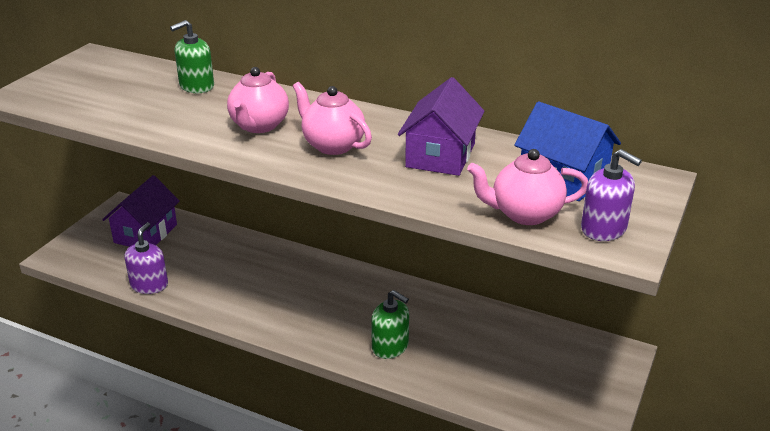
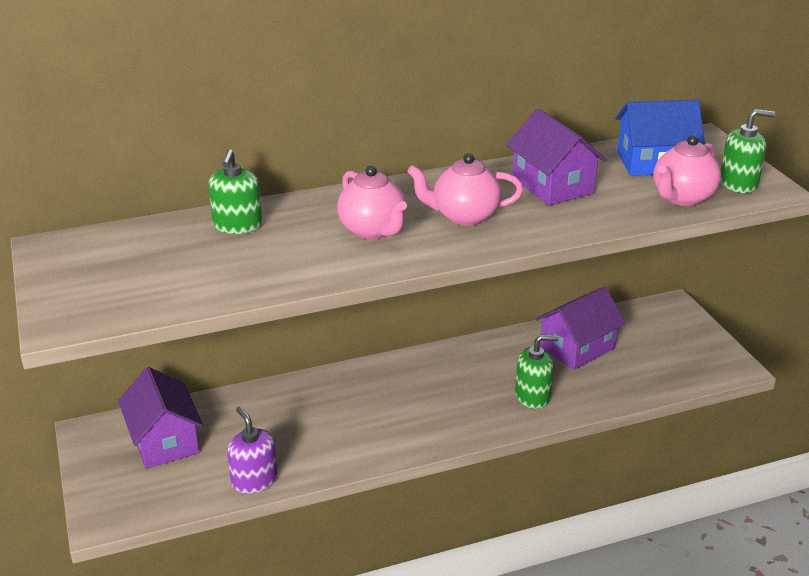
camera: 45 degrees left, 0 degrees up
(482, 335) = (577, 347): none -> purple house
(603, 229) = (738, 183): purple soap dispenser -> green soap dispenser

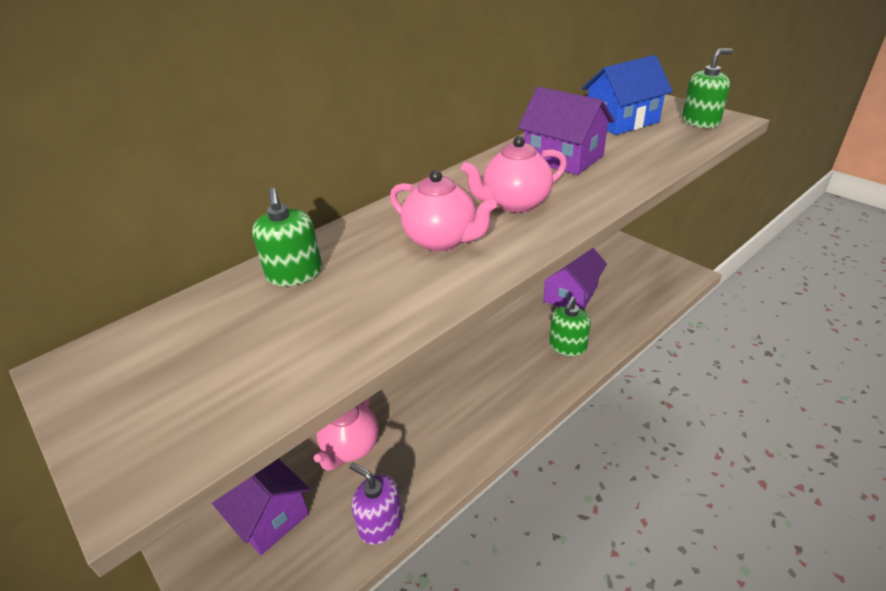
camera: 20 degrees left, 5 degrees up
(532, 396) = (567, 346): green soap dispenser -> green soap dispenser turned 150 degrees clockwise
(682, 198) = (674, 142): pink teapot -> pink teapot (350, 447)

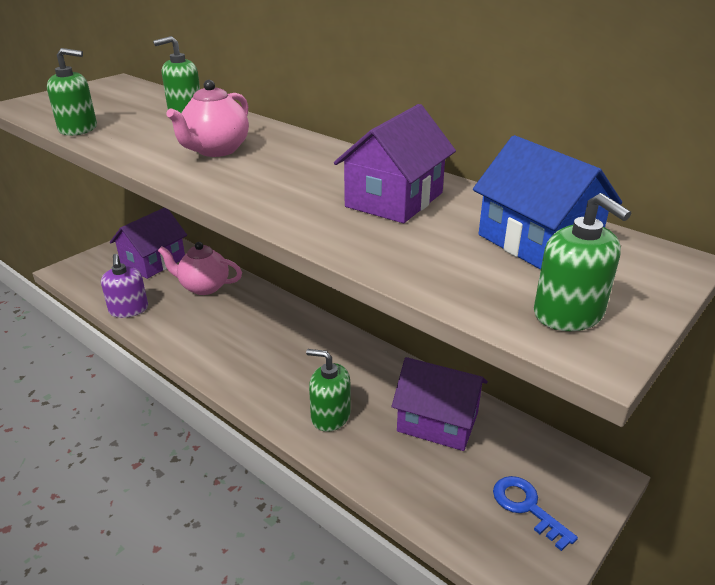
camera: 80 degrees right, 5 degrees down
(323, 363) = (78, 129): none -> green soap dispenser
(380, 523) = (128, 310): purple soap dispenser -> purple soap dispenser turned 135 degrees clockwise
(515, 203) = (278, 176): pink teapot -> none
(639, 268) = (526, 507): none -> blue key

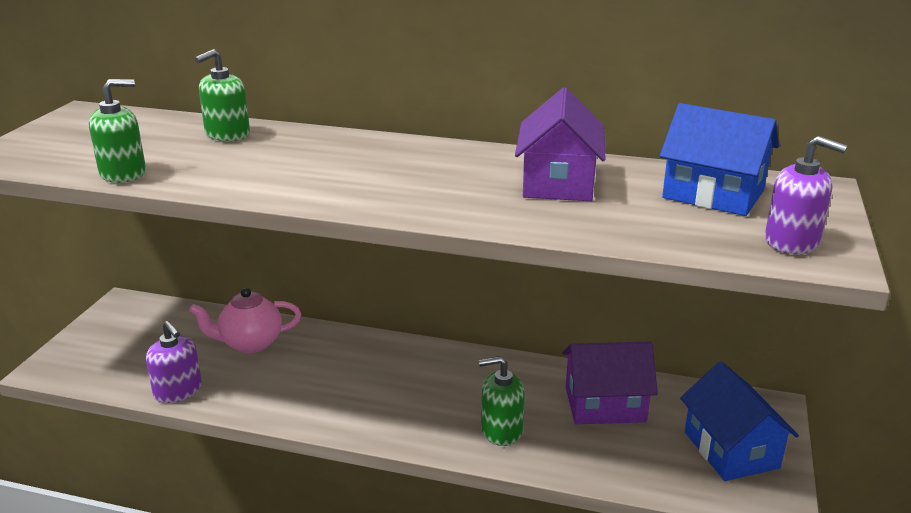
camera: 25 degrees left, 5 degrees down
(153, 262) = (159, 331): purple house -> none
(216, 150) = (322, 169): pink teapot -> none
(526, 507) = (731, 450): blue key -> blue house
(568, 314) = (792, 241): green soap dispenser -> purple soap dispenser

